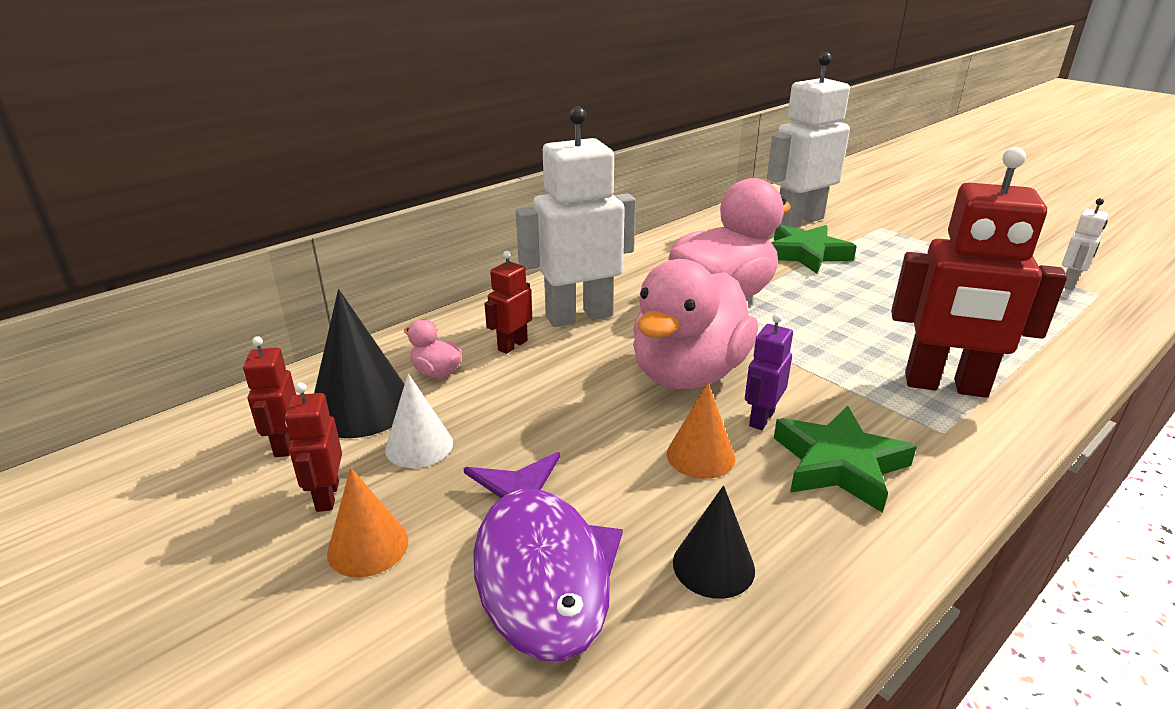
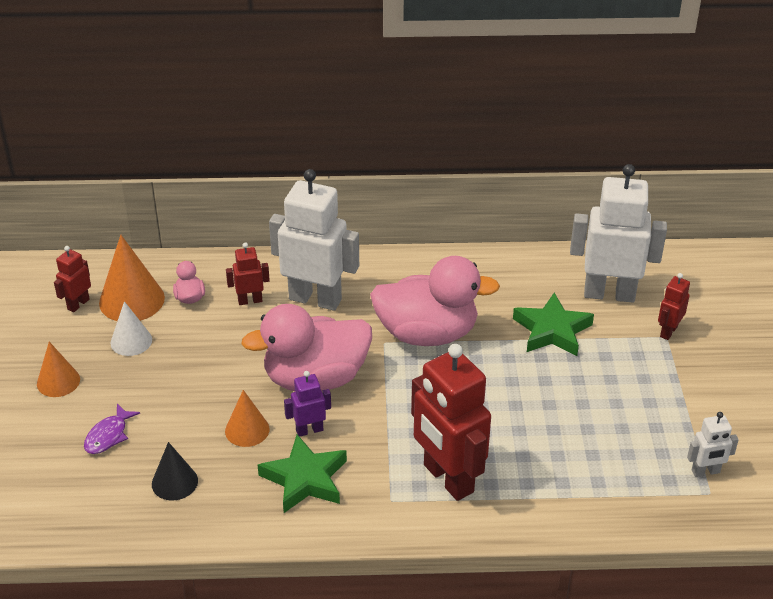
camera: 40 degrees right, 10 degrees up
(327, 496) = (67, 345): red robot -> red robot (668, 331)
(362, 406) = (131, 300): black cone -> orange cone
(540, 568) = (108, 435): purple fish -> purple fish, size x0.46

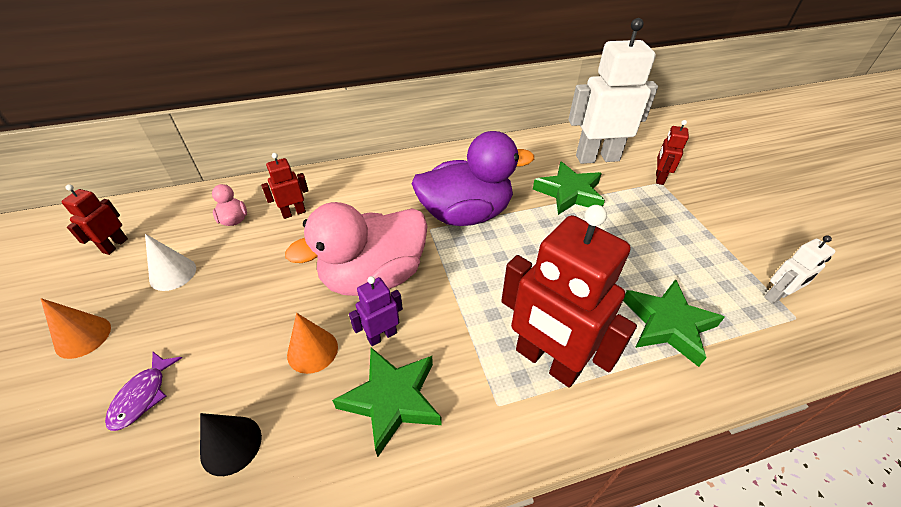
camera: 15 degrees left, 5 degrees up
(131, 300) = (173, 232): orange cone -> none
(315, 299) = (355, 201): white robot -> none
(427, 334) = (466, 214): pink duck -> purple duck
(577, 473) = (668, 324): none -> green star

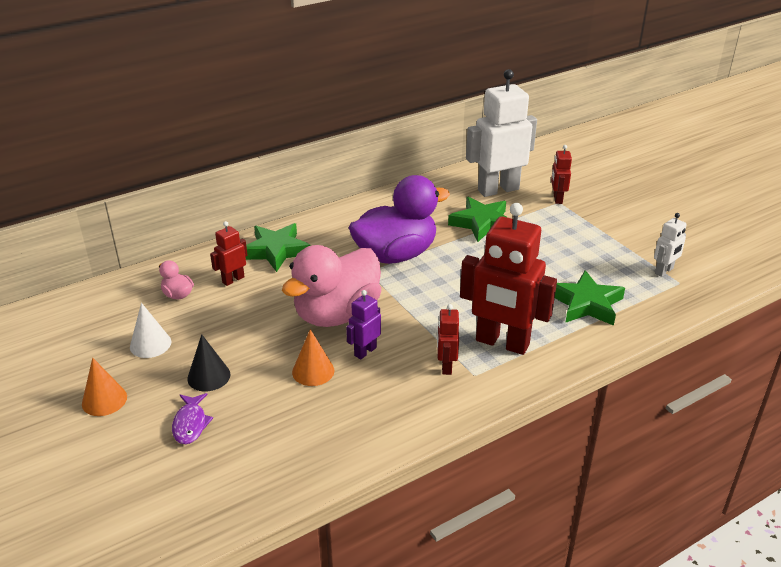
camera: 15 degrees left, 10 degrees down
(115, 245) = (74, 334): red robot -> red robot (446, 366)
(231, 445) = (284, 435): black cone -> black cone (209, 376)
(392, 400) = (393, 387): green star -> green star (276, 251)

